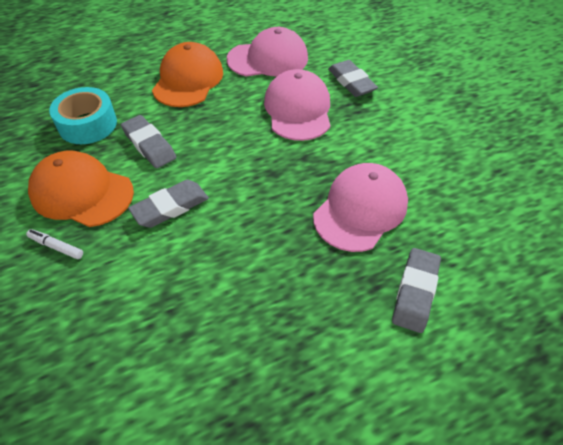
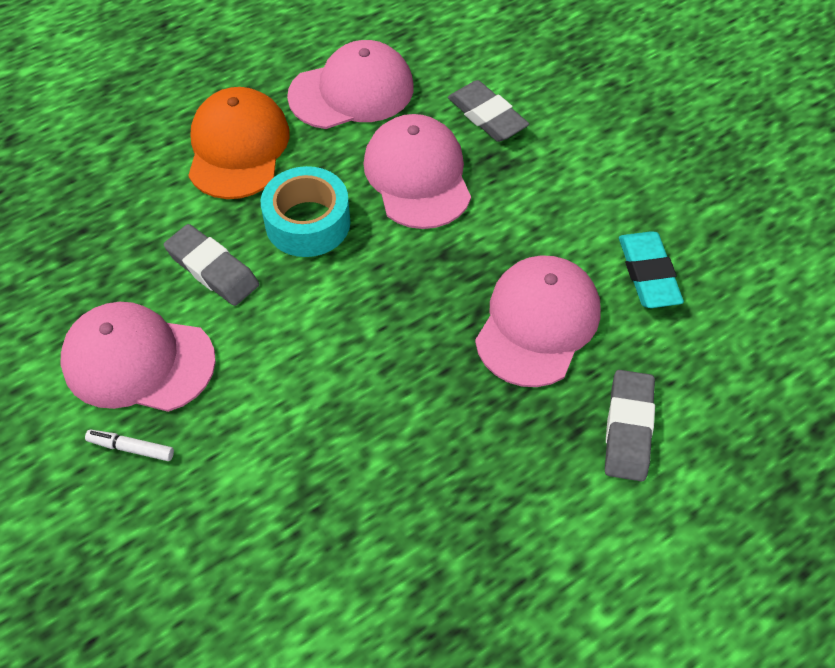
camera: 10 degrees left, 5 degrees up
(82, 192) = (138, 361): orange cap -> pink cap
(88, 124) = (107, 249): turquoise tape -> turquoise tape (308, 222)
(170, 207) = (273, 362): grey eraser -> none
(446, 189) = (648, 274): none -> turquoise eraser

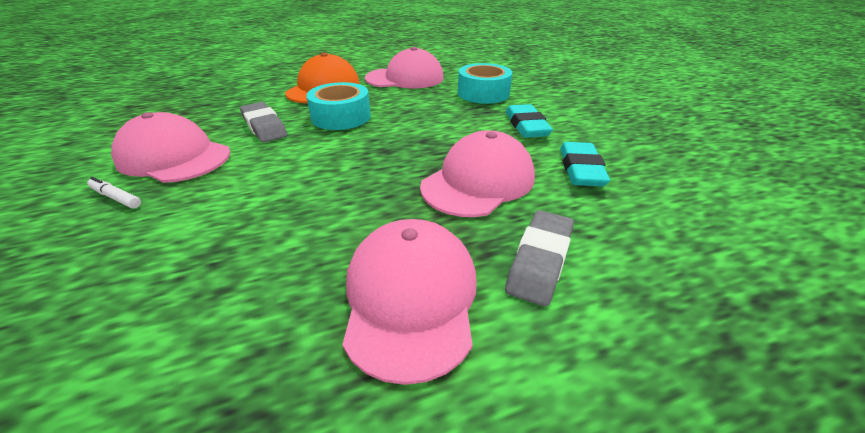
camera: 15 degrees right, 20 degrees down
(417, 176) = (425, 108): pink cap -> pink cap (410, 297)
(487, 116) = (483, 93): grey eraser -> turquoise tape
(567, 193) = (526, 126): none -> turquoise eraser

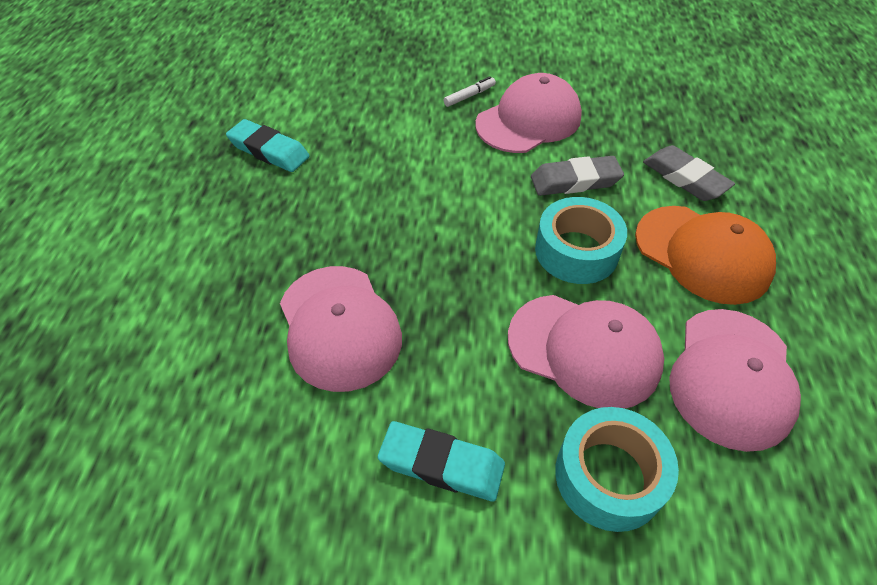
camera: 115 degrees right, 15 degrees up
(410, 297) = (237, 224): pink cap -> pink cap (584, 350)
(540, 261) = (203, 313): grey eraser -> grey eraser (685, 178)
(581, 169) = (291, 450): turquoise eraser -> turquoise eraser (269, 150)

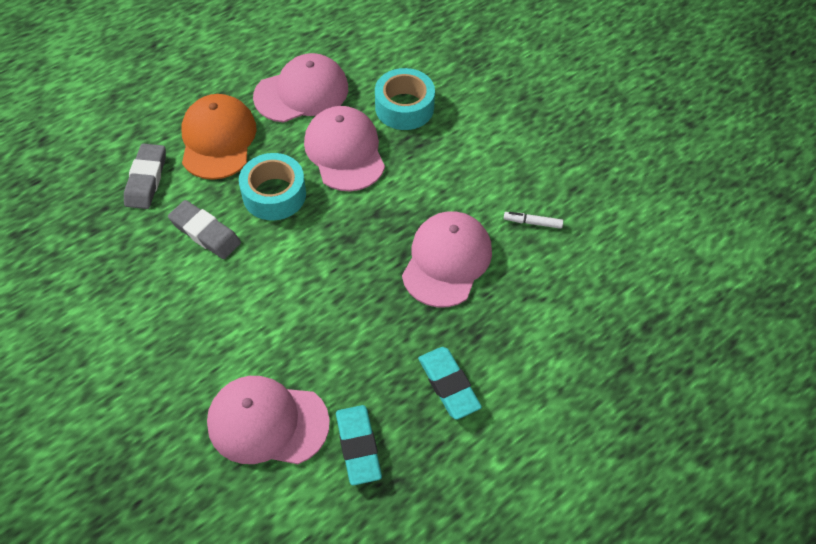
camera: 135 degrees left, 5 degrees up
(442, 464) = (465, 163): turquoise eraser -> turquoise eraser (448, 385)
(469, 96) = (155, 366): white marker -> white marker (532, 222)
(528, 120) = (155, 303): pink cap -> pink cap (267, 422)

